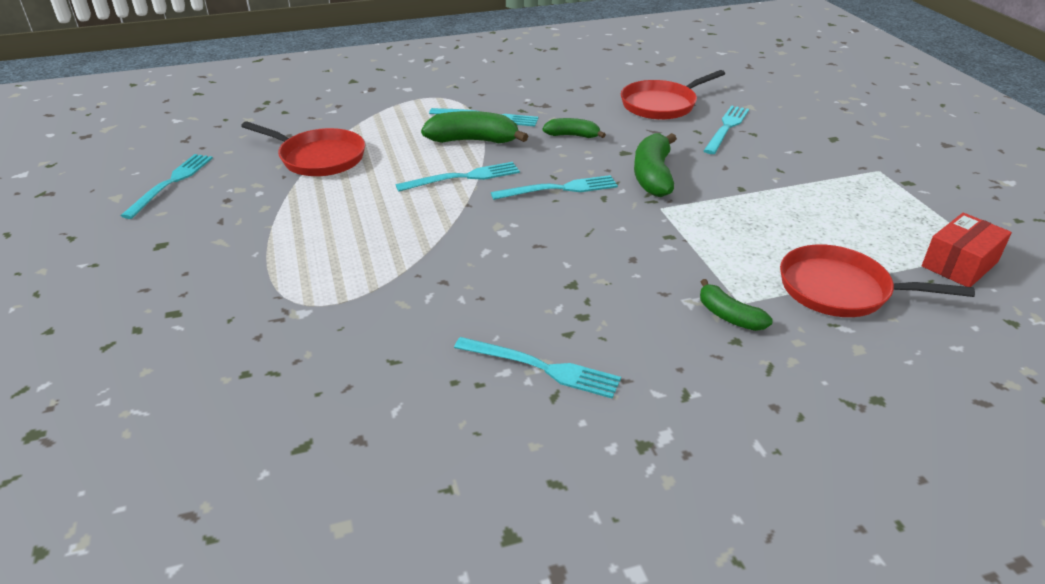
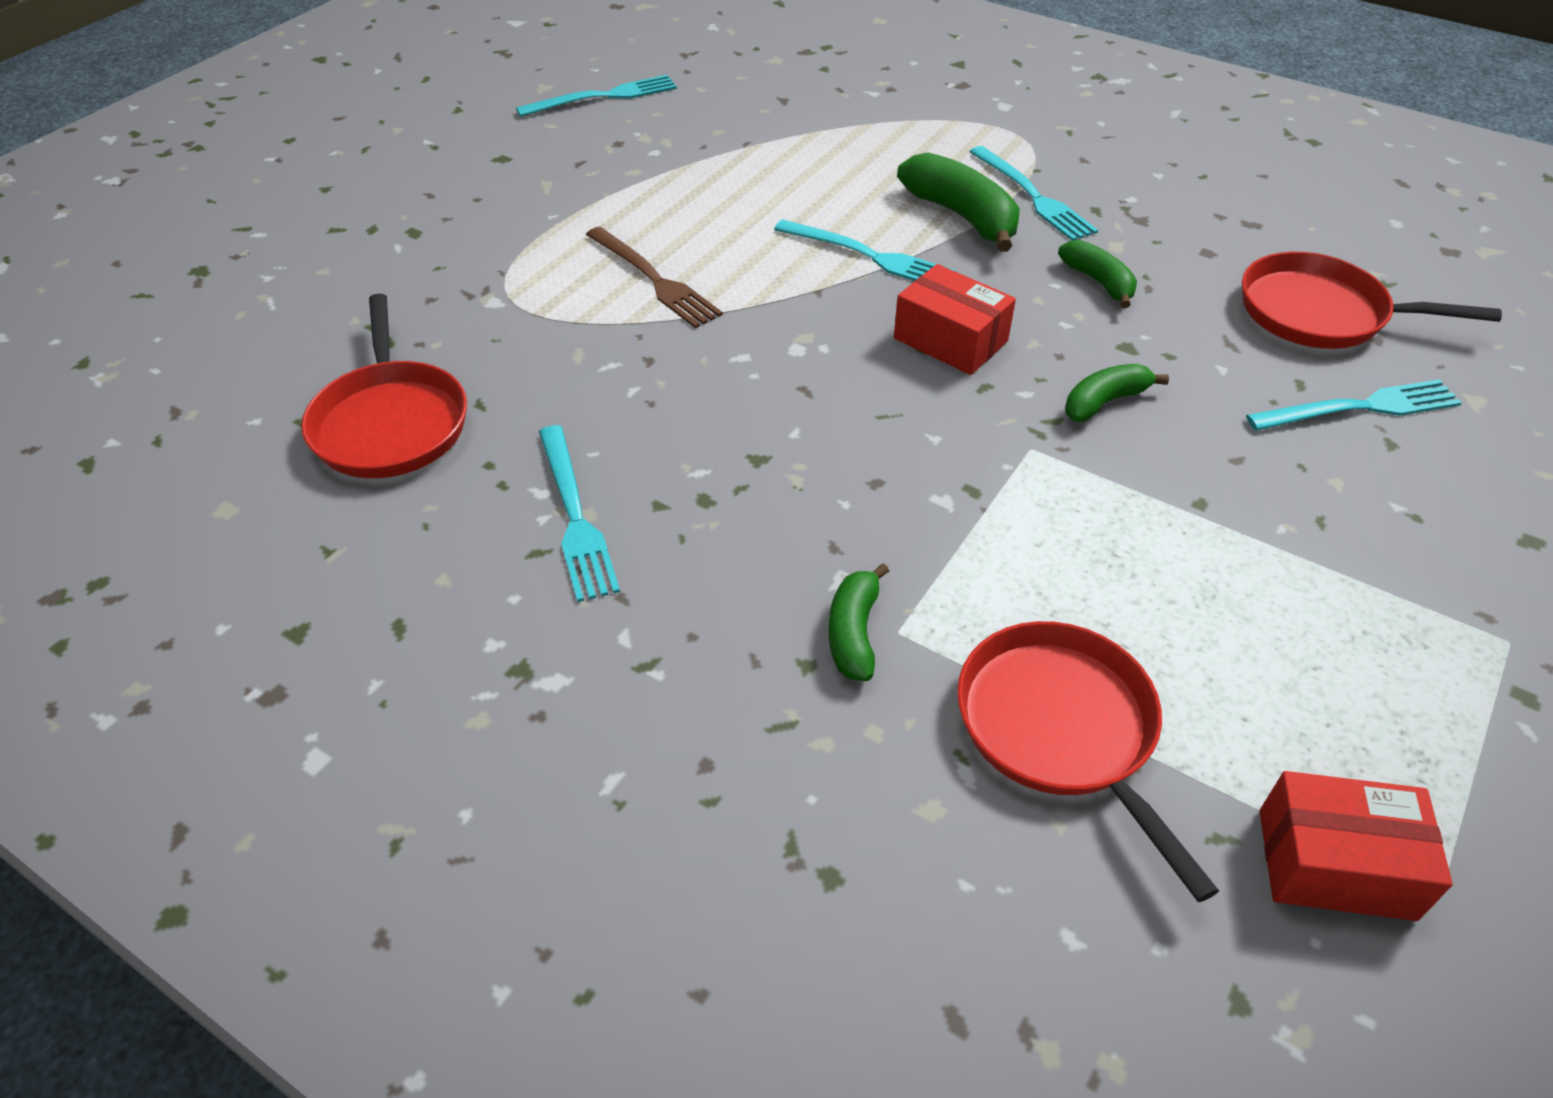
camera: 50 degrees right, 10 degrees up
(318, 158) = (767, 143): red pan -> red pan (390, 423)
(376, 247) = (653, 279): none -> brown fork
(559, 189) = (950, 340): turquoise fork -> red box
(653, 176) = (1104, 402): green banana -> green banana, size x0.60

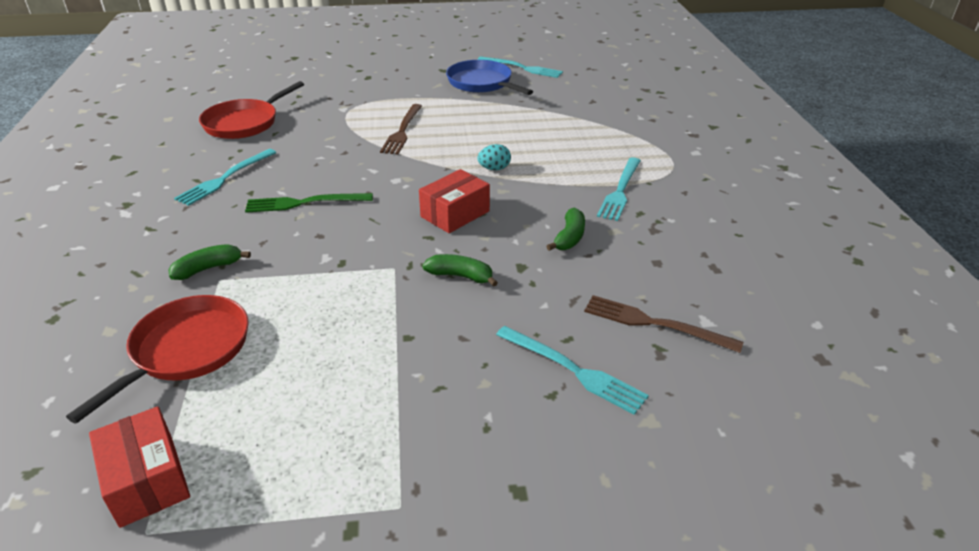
camera: 50 degrees right, 10 degrees down
(601, 148) = (482, 83): none -> blue pan
(763, 460) = (305, 203): none -> green fork
(868, 256) = (494, 169): turquoise fork -> turquoise egg
(950, 340) = (455, 214): red box -> red box turned 45 degrees clockwise
(962, 216) = (567, 179): green banana -> none
(1320, 313) = (655, 324): red pan -> brown fork

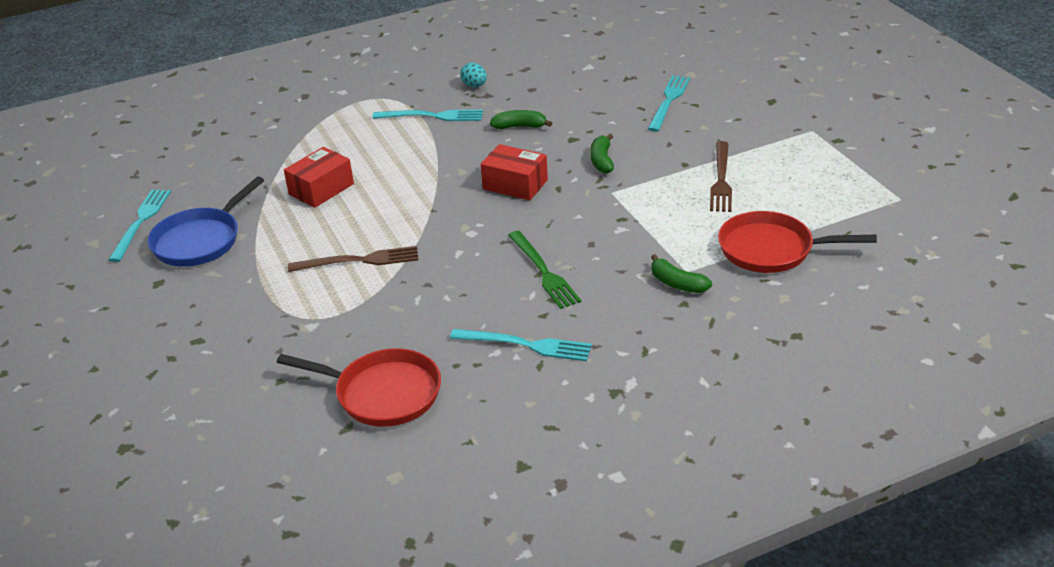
camera: 105 degrees left, 0 degrees up
(147, 480) = (874, 214): red box -> red box (321, 189)
(494, 169) = (422, 183): turquoise egg -> turquoise egg (474, 85)
(655, 324) = (603, 82): brown fork -> brown fork (721, 179)

